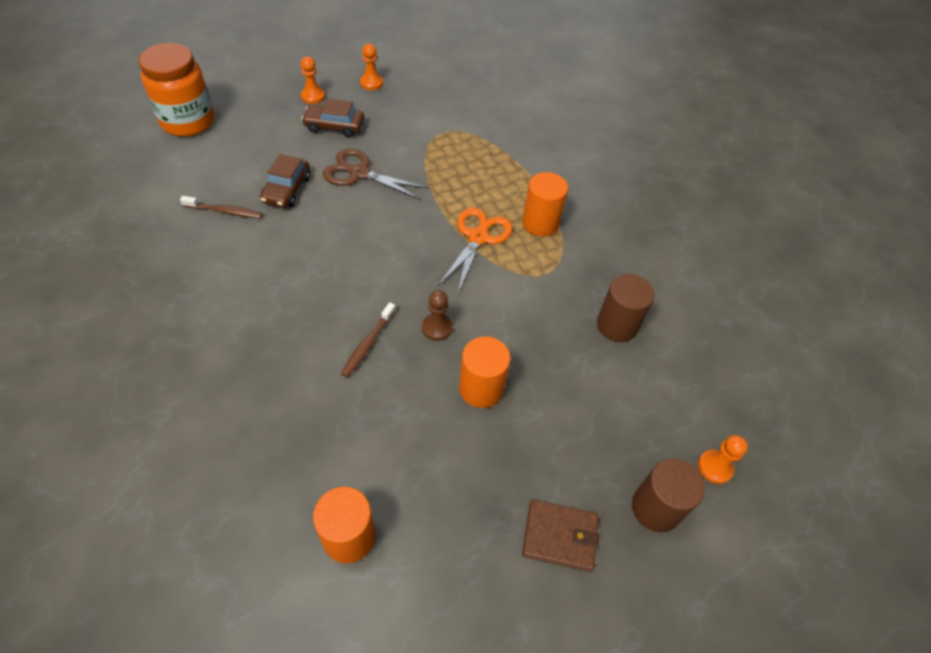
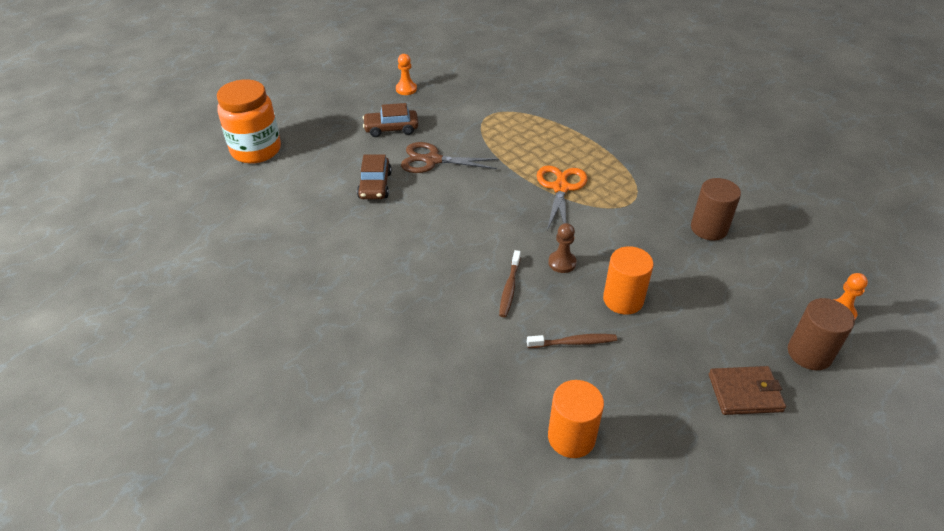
camera: 10 degrees left, 10 degrees down
(224, 211) = (328, 214): brown toothbrush -> brown toothbrush (574, 342)
(313, 96) = (359, 109): orange pawn -> none
(540, 223) = (606, 166): orange cylinder -> none

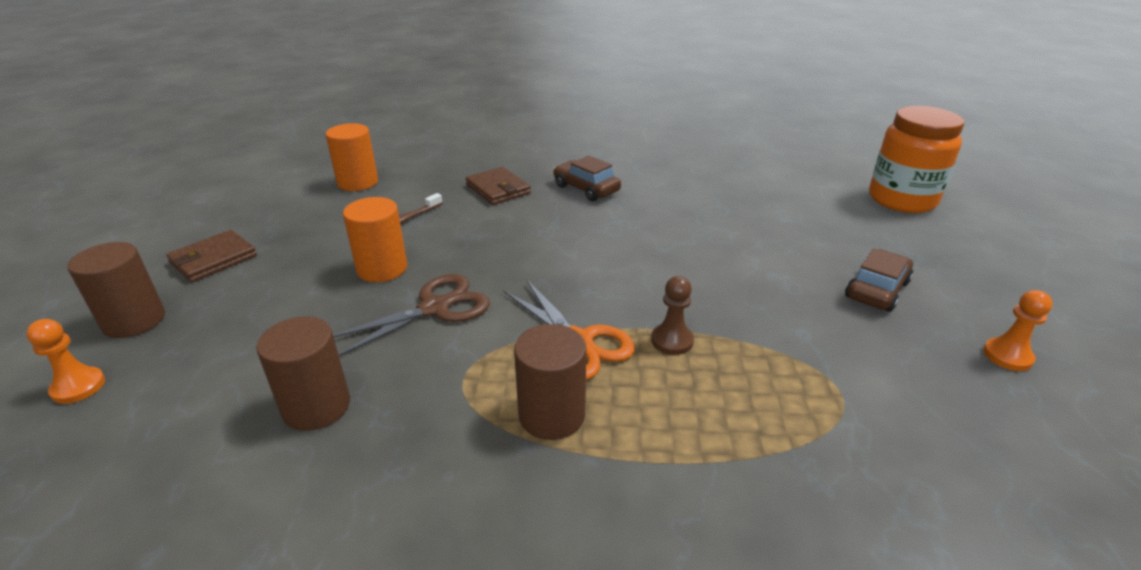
camera: 135 degrees right, 10 degrees down
(375, 185) = (752, 231): brown car -> brown car (586, 189)
(432, 160) = (761, 284): brown scissors -> brown scissors (434, 308)
(464, 333) = (498, 189): none -> brown wallet
(509, 288) = (501, 226): brown toothbrush -> none
(562, 263) = (477, 266): brown pawn -> brown pawn (672, 341)
(607, 168) = (551, 415): none -> brown cylinder

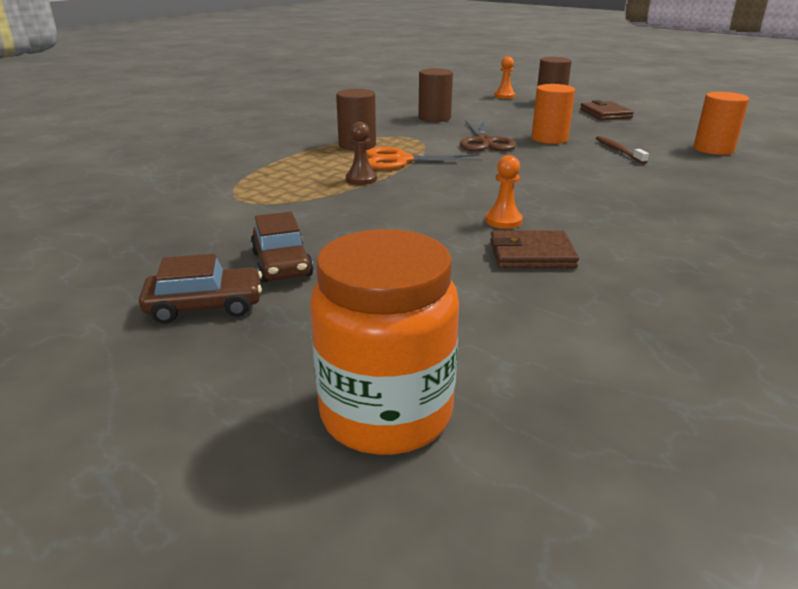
camera: 125 degrees right, 5 degrees down
(498, 189) = (661, 185): brown wallet -> brown wallet (531, 254)
(586, 189) = (633, 217): brown car -> brown car (205, 306)
(1007, 356) = (140, 267): orange pawn -> orange pawn (503, 221)

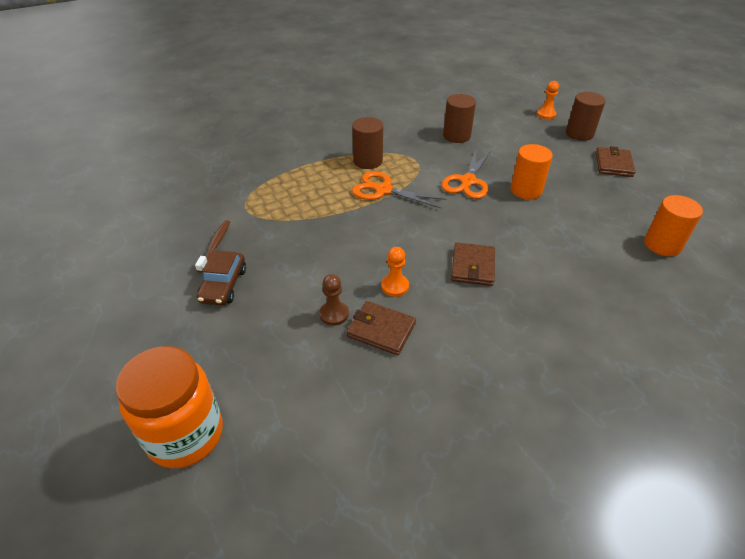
camera: 25 degrees right, 15 degrees up
(205, 306) = (159, 310): brown car -> none
(361, 179) = (338, 206): brown pawn -> brown pawn (334, 314)
(485, 142) = (468, 181): brown scissors -> orange scissors
(566, 192) = (473, 266): none -> brown wallet
(618, 151) = (570, 223): brown toothbrush -> brown toothbrush (215, 245)

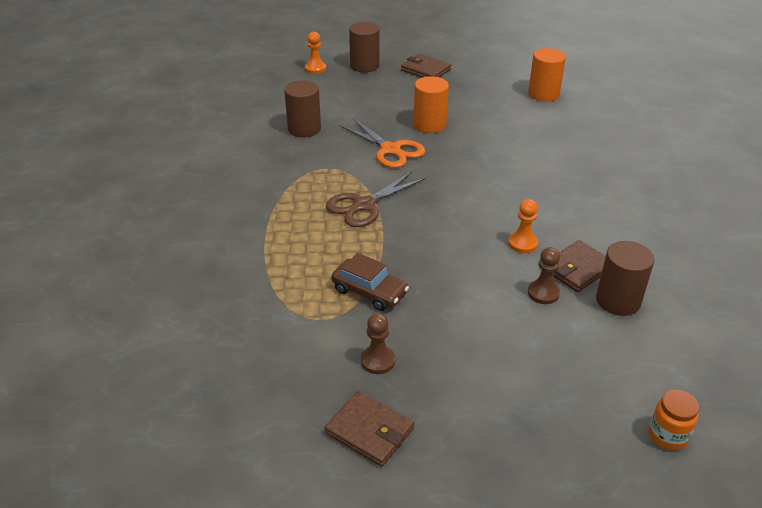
camera: 65 degrees left, 5 degrees down
(185, 434) = (667, 436): orange jar -> orange jar, size x0.47
(215, 245) = (378, 361): brown toothbrush -> brown pawn
(223, 285) = (457, 366): brown car -> brown car (369, 291)
(368, 161) = (299, 200): brown cylinder -> brown cylinder (618, 301)
(383, 190) = (364, 205): orange scissors -> brown scissors
(473, 266) = (519, 190): brown wallet -> brown wallet (369, 431)

